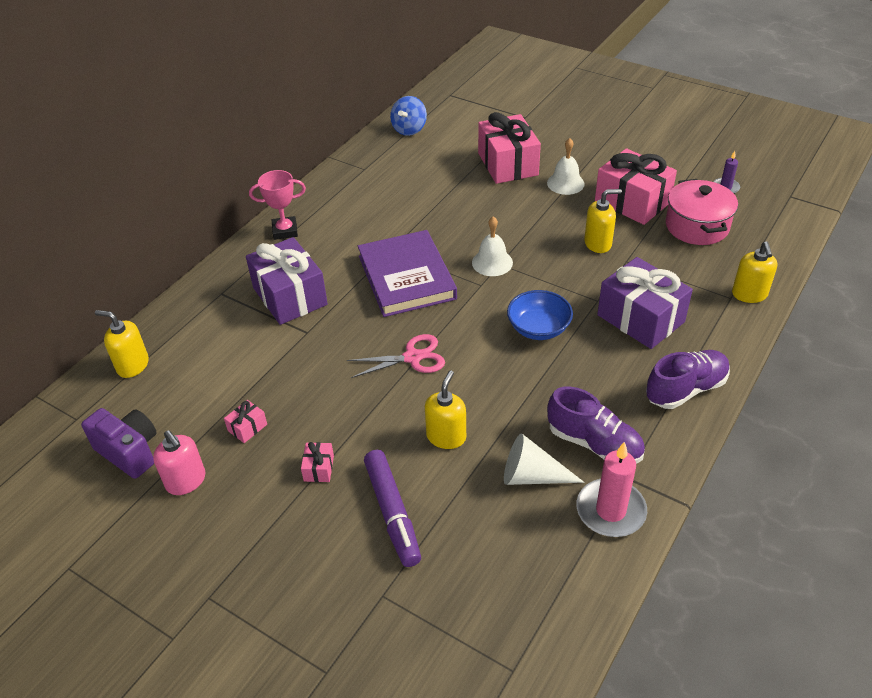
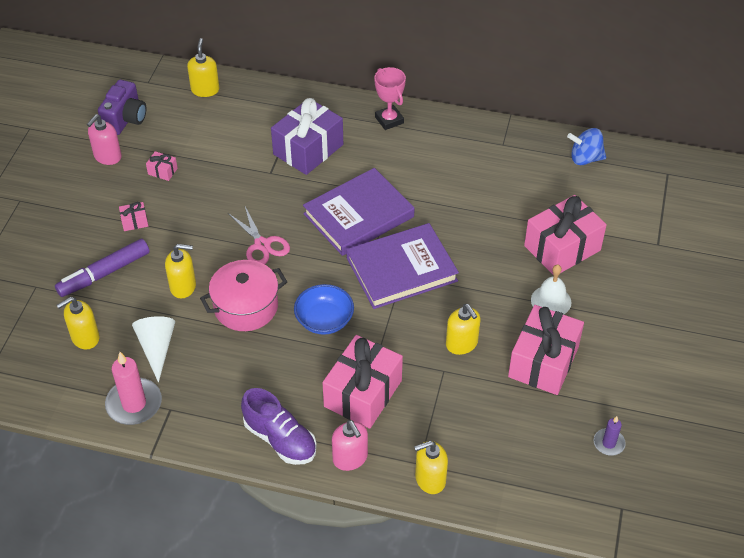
camera: 70 degrees right, 5 degrees up
(492, 262) = (401, 269): white bell -> purple book
(492, 548) = (85, 337): none -> yellow soap dispenser
(594, 443) = (200, 382): purple shoe -> none
(640, 318) = (363, 393): purple gift -> pink gift
(697, 226) = (525, 423): pink pot -> pink pot (246, 307)
(718, 342) = (350, 458): none -> pink soap dispenser

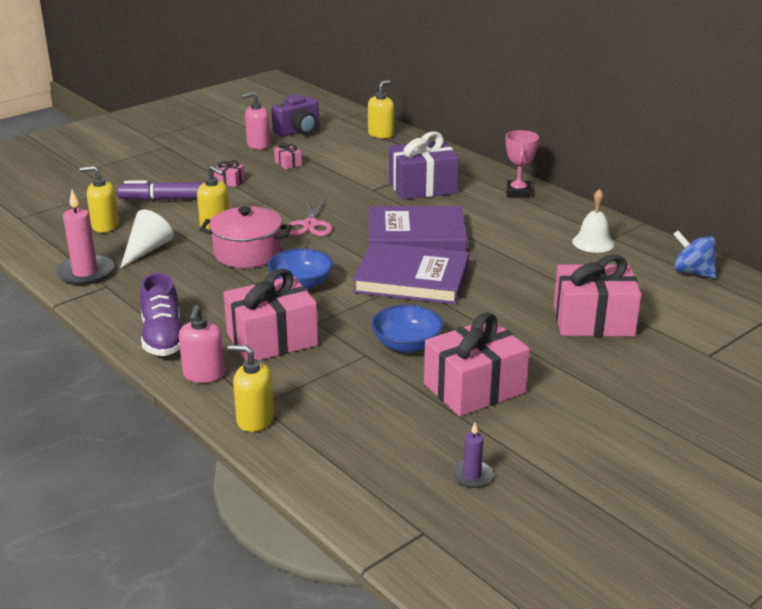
camera: 35 degrees right, 20 degrees down
(461, 344) = (406, 344): yellow soap dispenser -> blue bowl
(551, 301) = (536, 350): white bell -> white bell (593, 242)

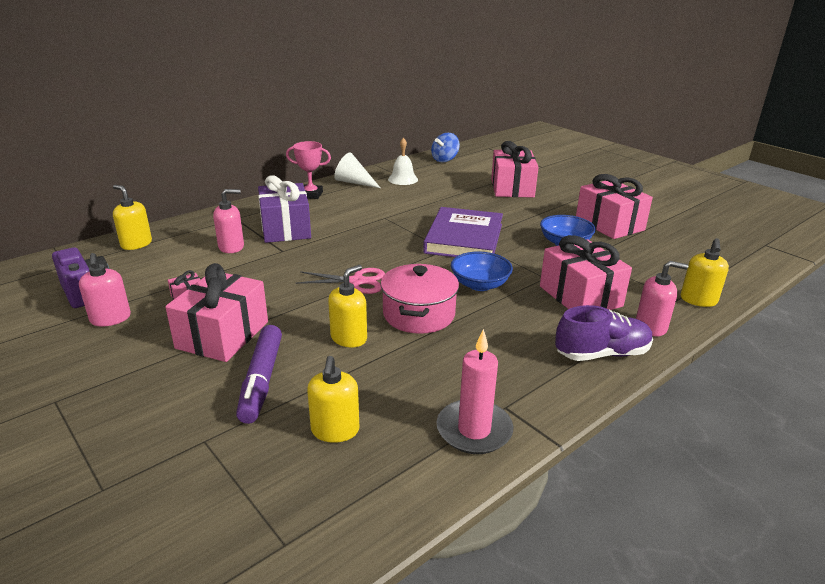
camera: 90 degrees left, 0 degrees up
(147, 250) = (410, 384): white cone -> white cone (354, 182)
(229, 181) = (222, 335): pink gift -> pink gift, size x2.41
(378, 169) = (231, 247): none -> pink soap dispenser
(416, 236) = (386, 234): purple book -> none
(471, 476) = (702, 230): purple candle -> none

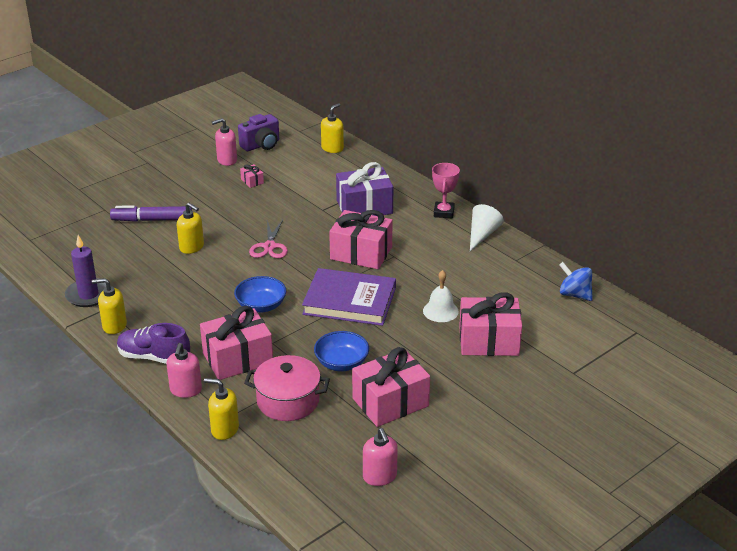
camera: 90 degrees right, 5 degrees up
(222, 335) = (203, 201): pink gift -> pink gift (361, 253)
(231, 247) = (328, 187): pink soap dispenser -> pink soap dispenser (380, 477)
(335, 430) = (101, 248): yellow soap dispenser -> yellow soap dispenser (114, 326)
(403, 179) = (499, 265): white bell -> white bell (440, 311)
(419, 314) = (218, 275): pink pot -> pink pot (288, 401)
(474, 430) = (88, 295): pink candle -> purple candle
(602, 354) = (153, 357): purple shoe -> purple shoe turned 120 degrees clockwise

